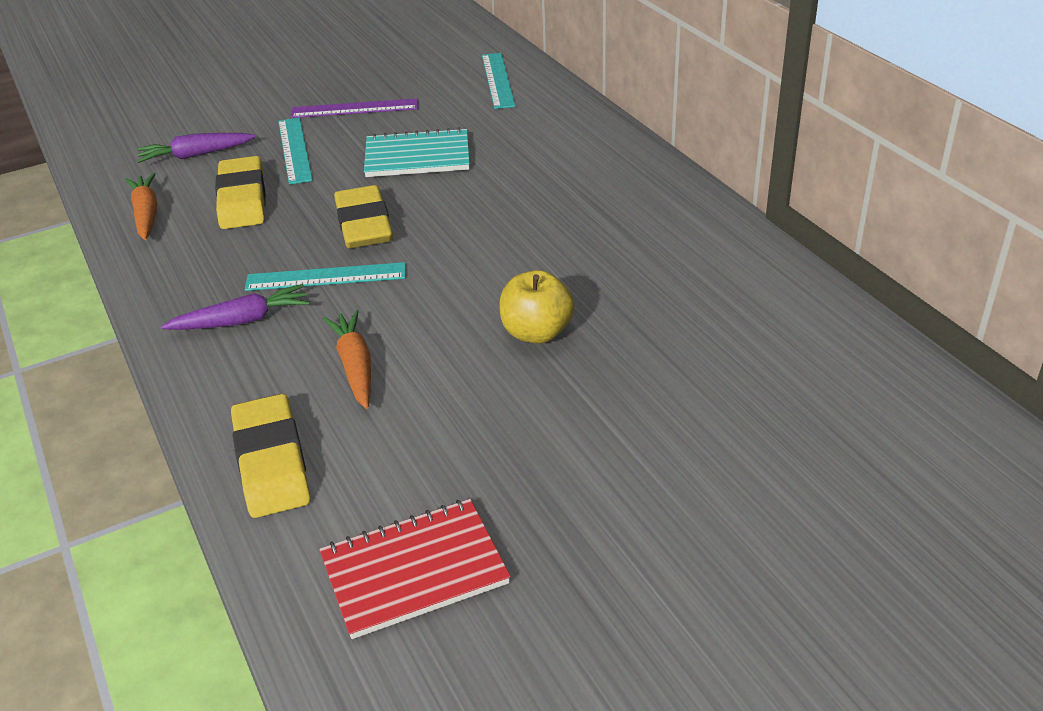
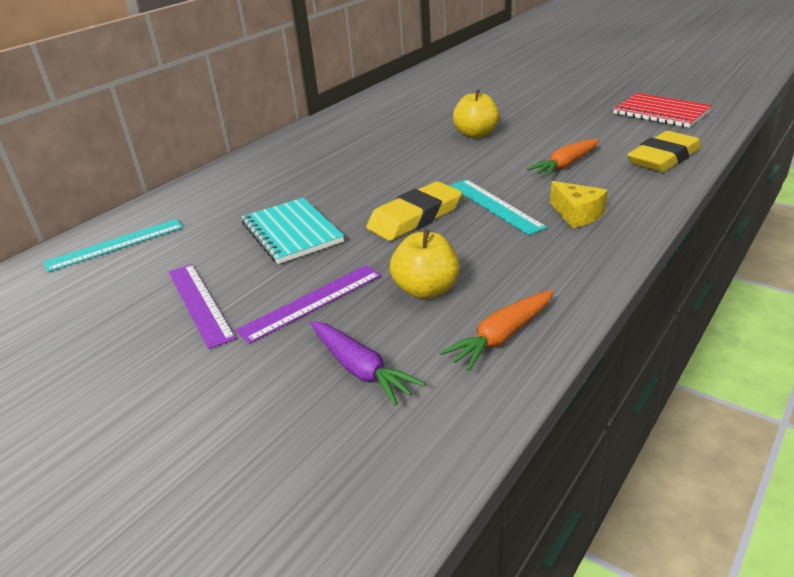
camera: 115 degrees left, 5 degrees down
(242, 199) = (426, 290): yellow eraser -> yellow apple
(242, 320) = (577, 214): purple carrot -> yellow cheese
(294, 150) = (311, 302): turquoise ruler -> purple ruler

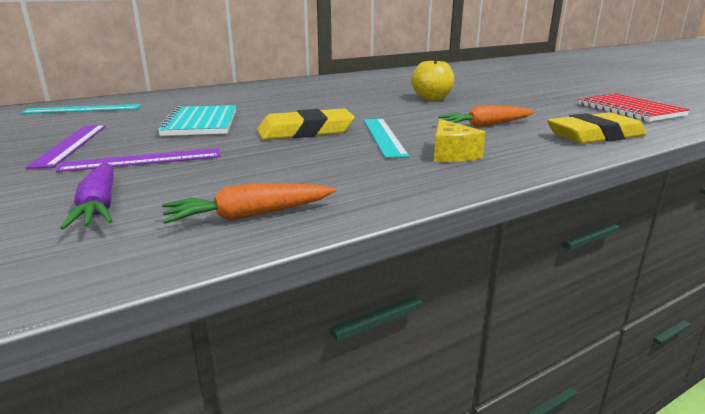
camera: 20 degrees right, 10 degrees down
(426, 290) = (239, 172): yellow apple -> none

